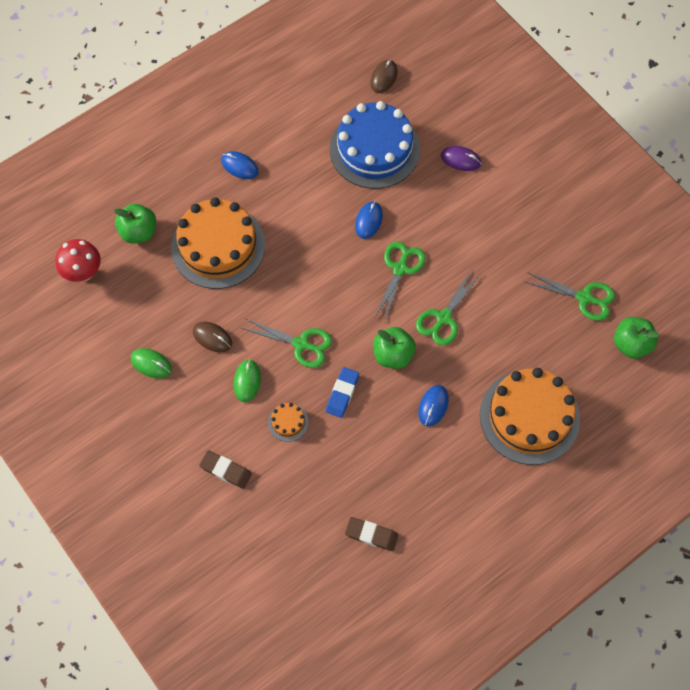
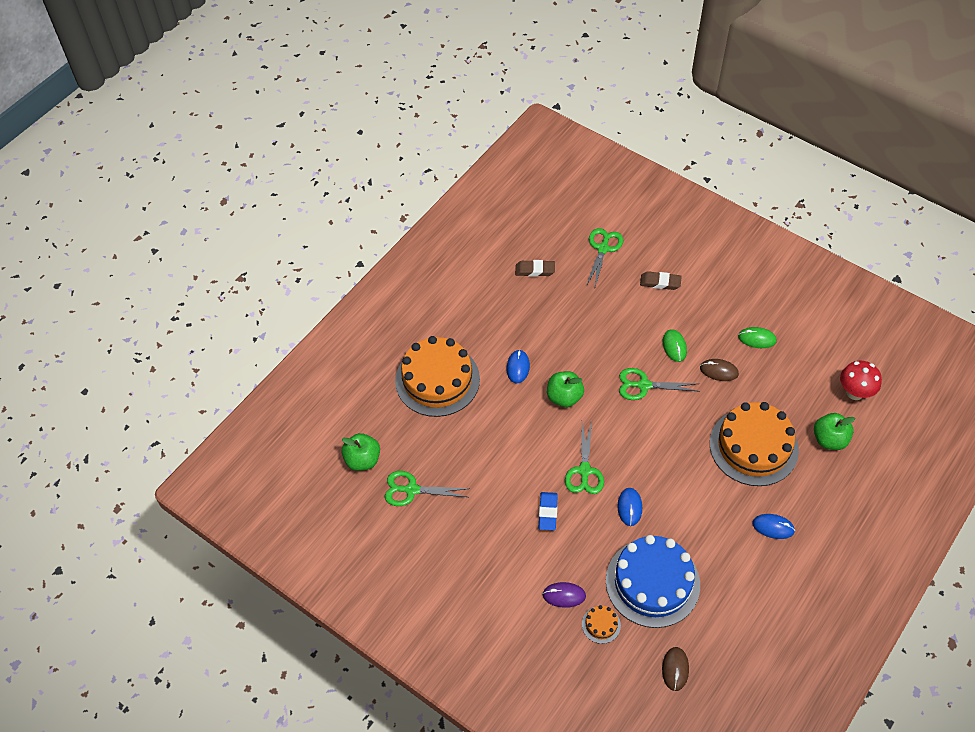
camera: 165 degrees right, 10 degrees down
(288, 422) = (628, 326): orange cake -> orange cake (601, 624)
(342, 393) = (594, 357): blue eraser -> blue eraser (547, 512)
(443, 318) = (532, 438): green scissors -> green scissors (603, 248)

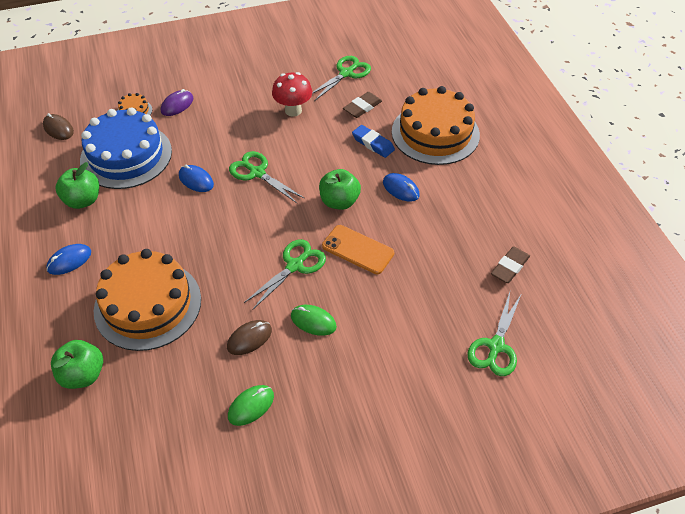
camera: 125 degrees right, 5 degrees down
(362, 460) = (398, 61): green apple -> green apple (83, 200)
(547, 512) = (247, 132): blue eraser -> blue eraser (373, 144)
(597, 358) = (358, 249): none -> orange phone
(603, 248) = (495, 346): green scissors -> green scissors turned 60 degrees clockwise
(660, 282) = (404, 368): brown eraser -> brown eraser (362, 107)
(855, 392) = (98, 448): red mushroom -> red mushroom (293, 110)

